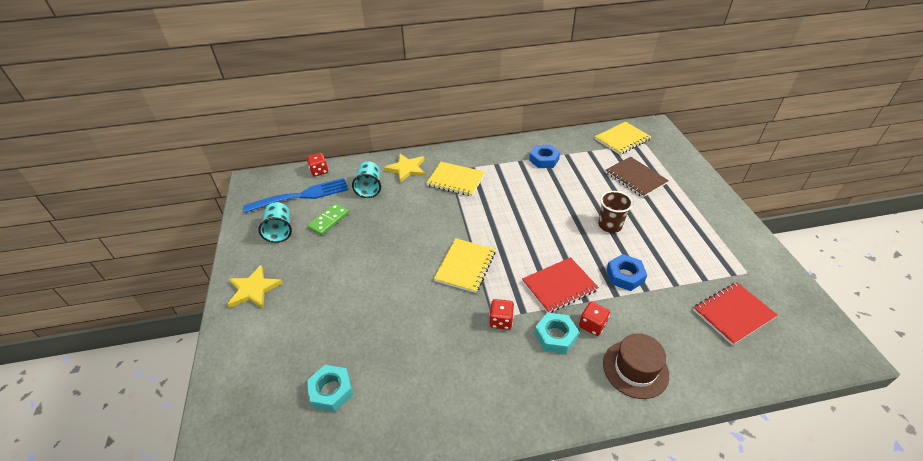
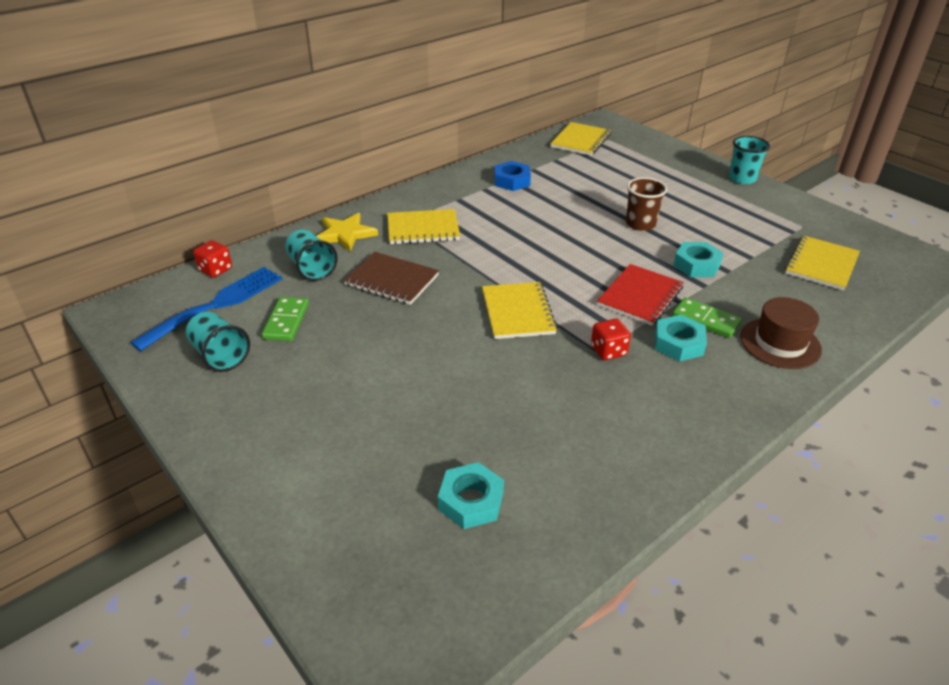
camera: 30 degrees left, 5 degrees down
(253, 289) = (246, 436): yellow star -> none
(592, 325) = (705, 320): red dice -> green domino
(625, 276) = (697, 265): blue nut -> turquoise nut
(635, 178) = (627, 173): brown notebook -> brown notebook (392, 280)
(730, 211) = (742, 178): none -> turquoise cup
(733, 314) = (821, 265): red notebook -> yellow notebook

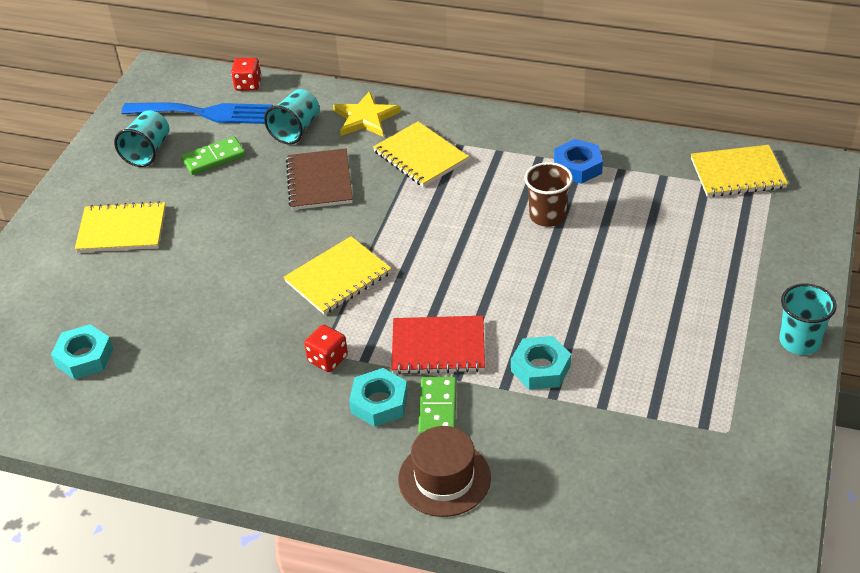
camera: 60 degrees right, 5 degrees up
(640, 224) = (586, 295): brown cup -> brown cup (547, 216)
(821, 265) = (645, 473): yellow notebook -> yellow notebook (122, 230)

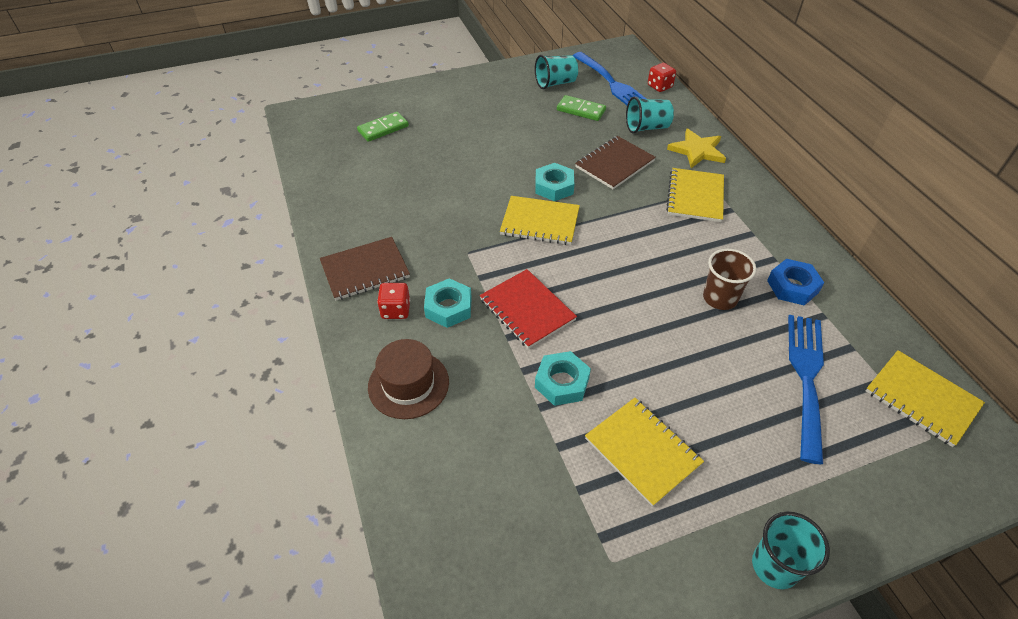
camera: 50 degrees right, 5 degrees up
(84, 357) = (372, 155): turquoise nut -> turquoise nut (554, 186)
(122, 230) = (483, 111): yellow notebook -> yellow notebook (642, 451)
(261, 445) = (365, 270): none -> brown notebook
(327, 359) = (464, 259): red dice -> red dice (396, 310)
(437, 409) = (469, 343): green domino -> green domino (383, 128)
(667, 219) = (806, 377): none -> blue fork

